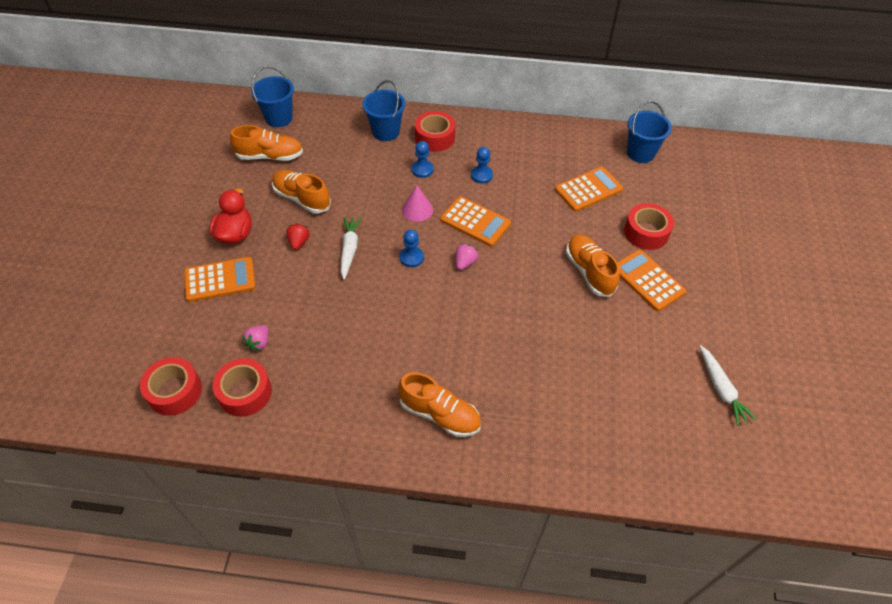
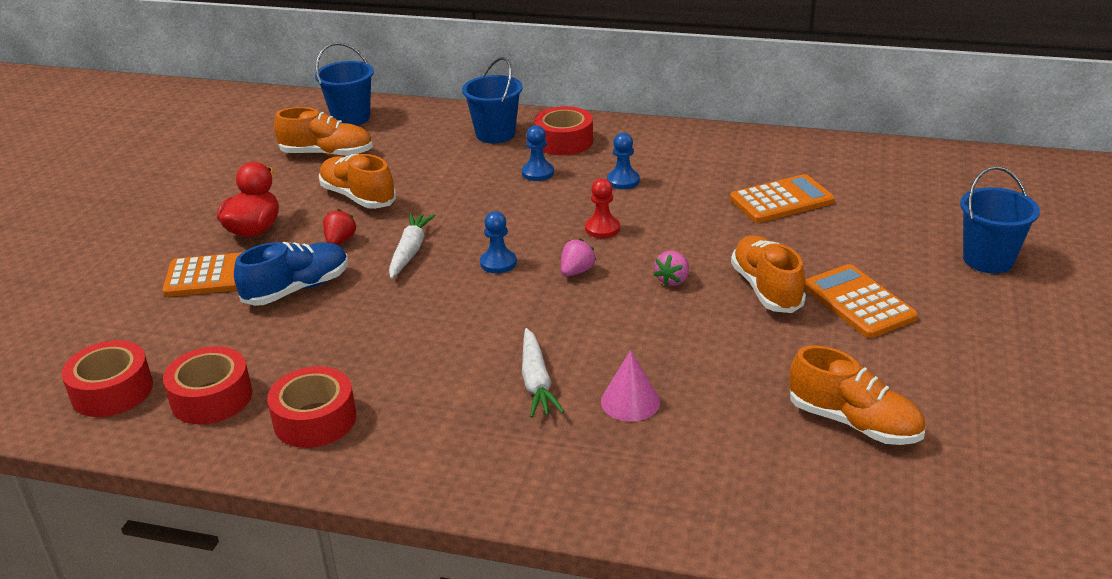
camera: 10 degrees right, 20 degrees down
(259, 343) = (249, 345): pink strawberry -> pink strawberry (673, 280)
(279, 289) = (297, 289): none -> blue shoe
(417, 209) = (520, 213): pink cone -> pink cone (630, 401)
(440, 414) = (496, 439): orange shoe -> orange shoe (854, 423)
(475, 222) = (602, 229): orange calculator -> red pawn
(640, 153) = (869, 164): blue bucket -> blue bucket (988, 260)
(646, 232) = (864, 249): red tape -> red tape (315, 419)
(721, 389) = (963, 436): white carrot -> white carrot (536, 382)

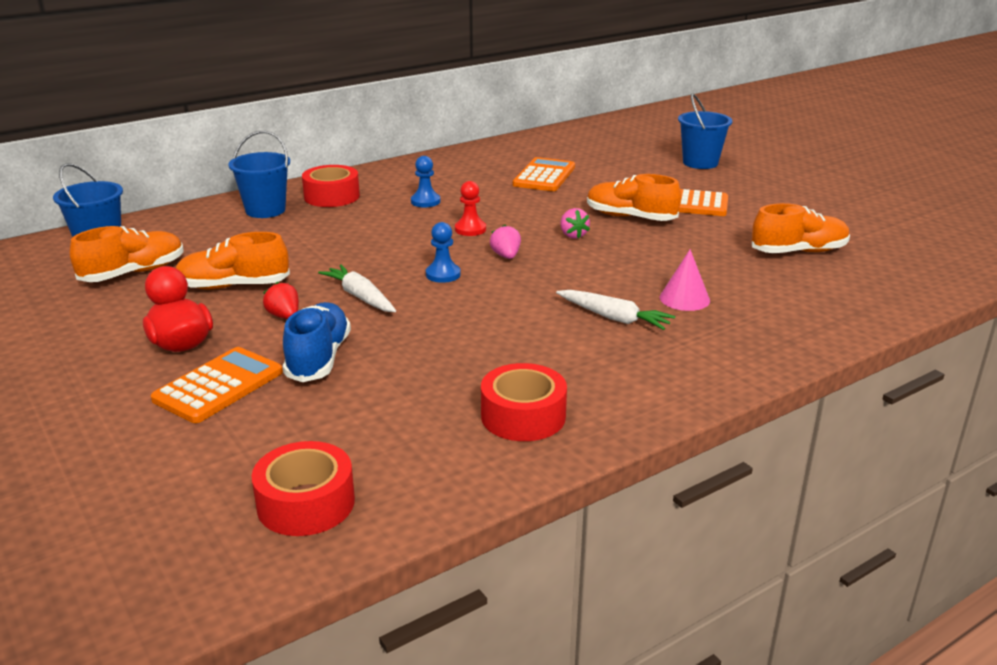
camera: 50 degrees left, 5 degrees down
(211, 398) = (410, 453): red tape -> none
(538, 173) = (353, 219): blue pawn -> none

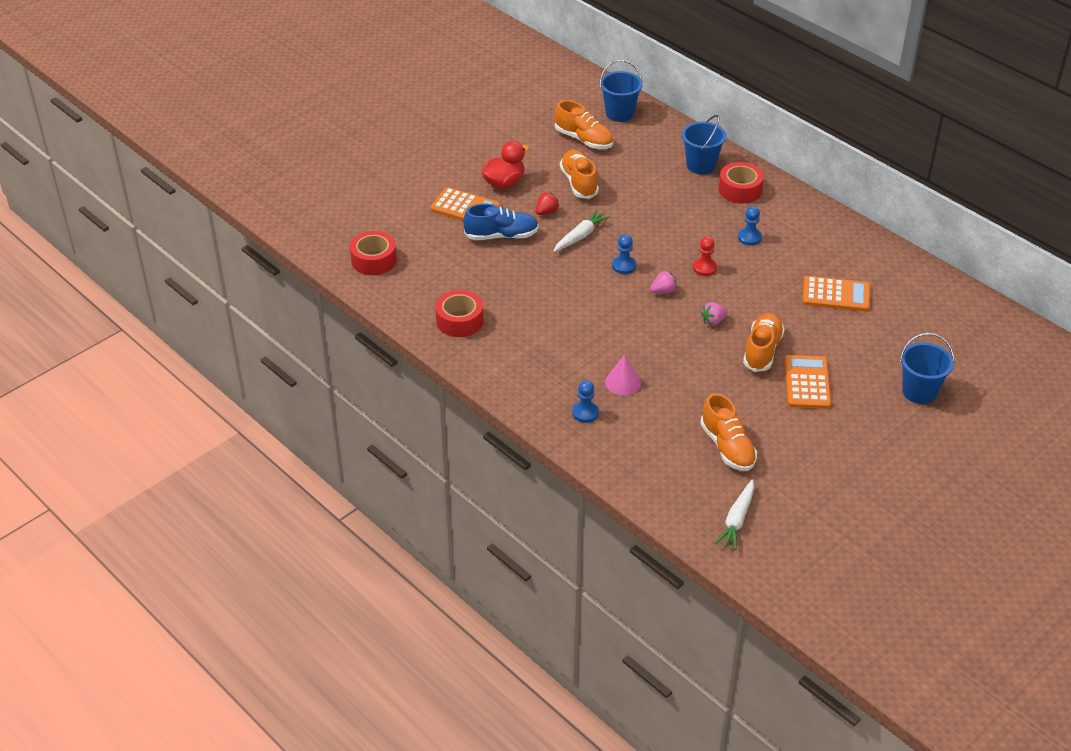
camera: 80 degrees right, 15 degrees up
(614, 318) = (584, 349): white carrot -> white carrot (737, 520)
(748, 329) = (585, 413): none -> blue pawn

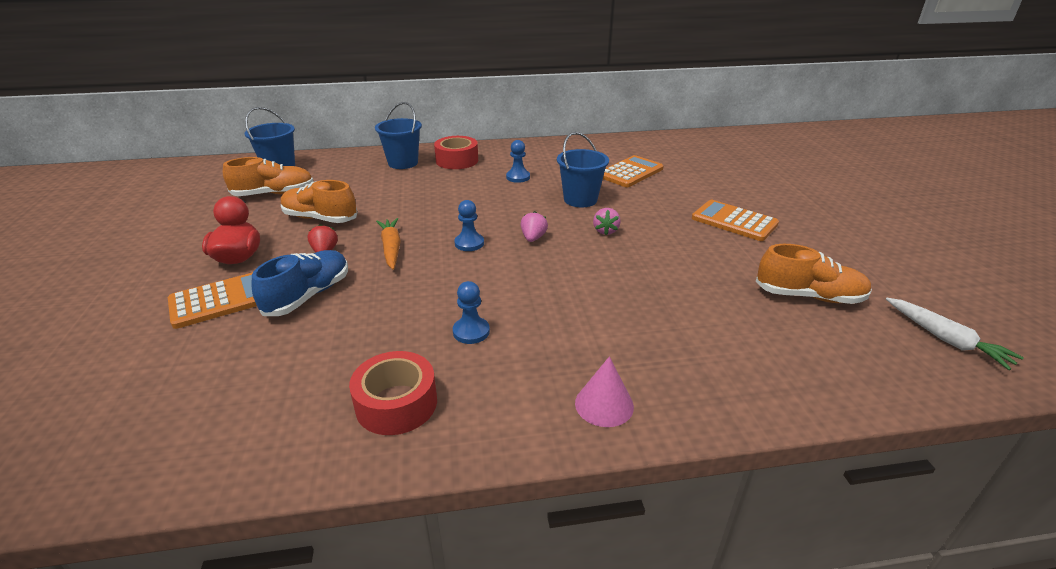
camera: 55 degrees left, 10 degrees down
(374, 260) = (156, 433): red tape -> none
(580, 236) = (391, 248): white carrot -> orange carrot
(585, 413) = (684, 372): blue pawn -> blue pawn (471, 332)
(622, 382) = (650, 319): pink cone -> pink cone (604, 404)
(704, 268) = (528, 208): red pawn -> none
(762, 350) = (671, 224): orange shoe -> none
(919, 392) = (780, 184): blue bucket -> blue bucket (580, 199)

